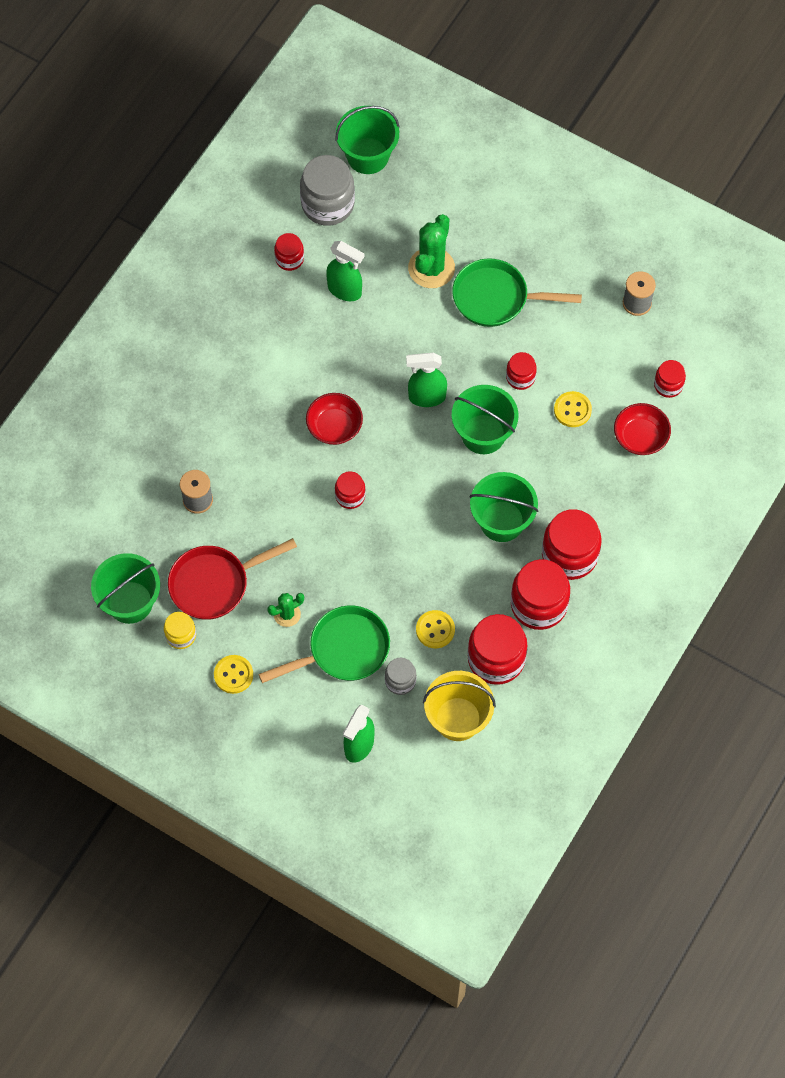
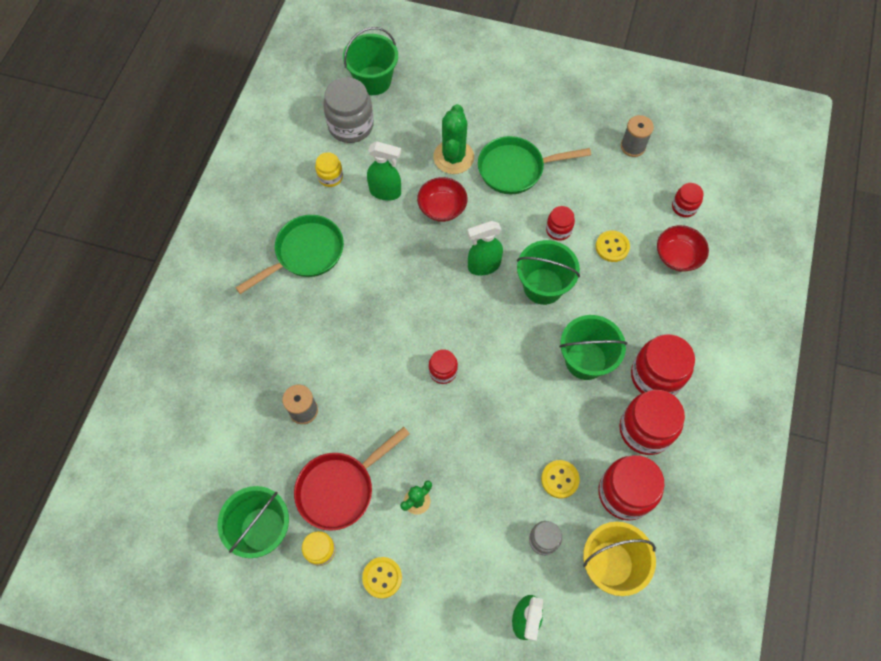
camera: 15 degrees left, 0 degrees up
(289, 259) = (330, 177): red jar -> yellow jar
(334, 427) = (410, 312): red bowl -> red bowl (442, 208)
(343, 650) = (480, 523): green pan -> green pan (305, 253)

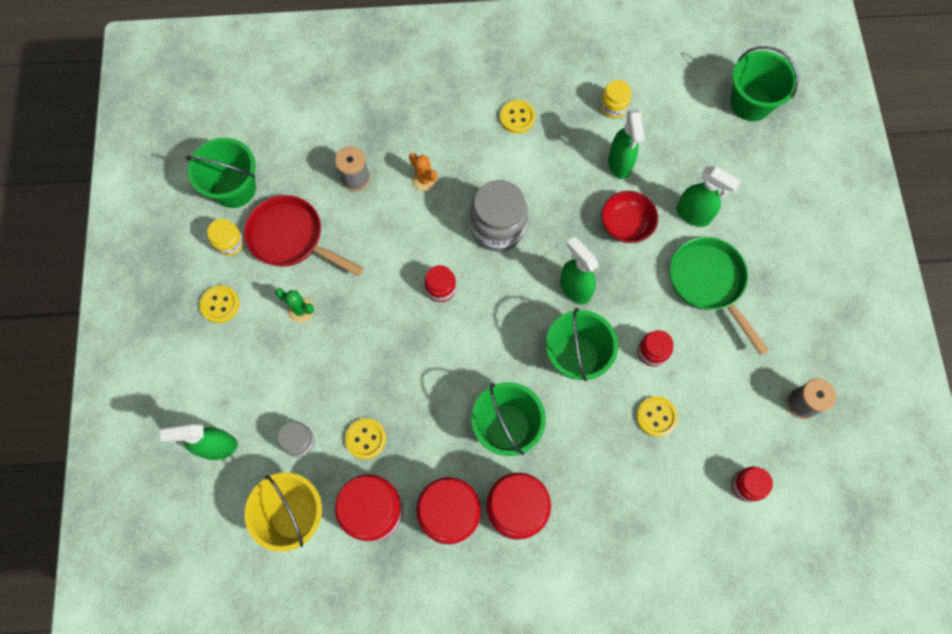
camera: 70 degrees right, 5 degrees up
(305, 253) = (517, 117): green pan -> yellow button
(331, 350) = (424, 179): none -> orange cactus
(350, 125) = (683, 102): grey jar -> grey jar (498, 228)
(453, 157) = (693, 215): green cactus -> green spray bottle
(677, 256) = (676, 495): red bowl -> none

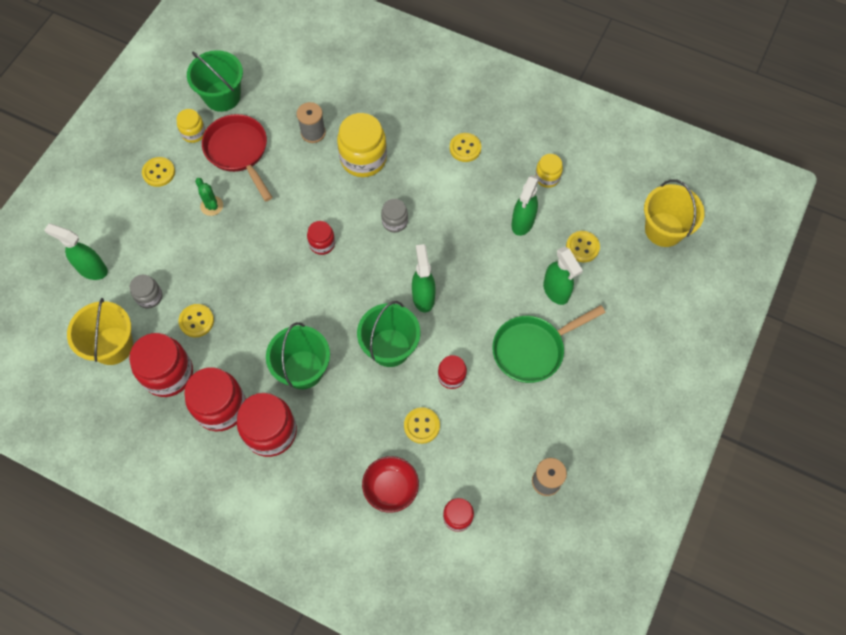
camera: 30 degrees right, 5 degrees down
(424, 179) = (363, 159): orange cactus -> yellow jar
(498, 228) = (395, 222): grey jar -> grey jar, size x0.54
(626, 225) = (496, 271): red bowl -> red bowl (391, 488)
(689, 159) = (582, 247): none -> yellow button
(709, 283) = (532, 349): green pan -> green pan turned 120 degrees counterclockwise
(750, 103) = (664, 229): green bucket -> yellow bucket

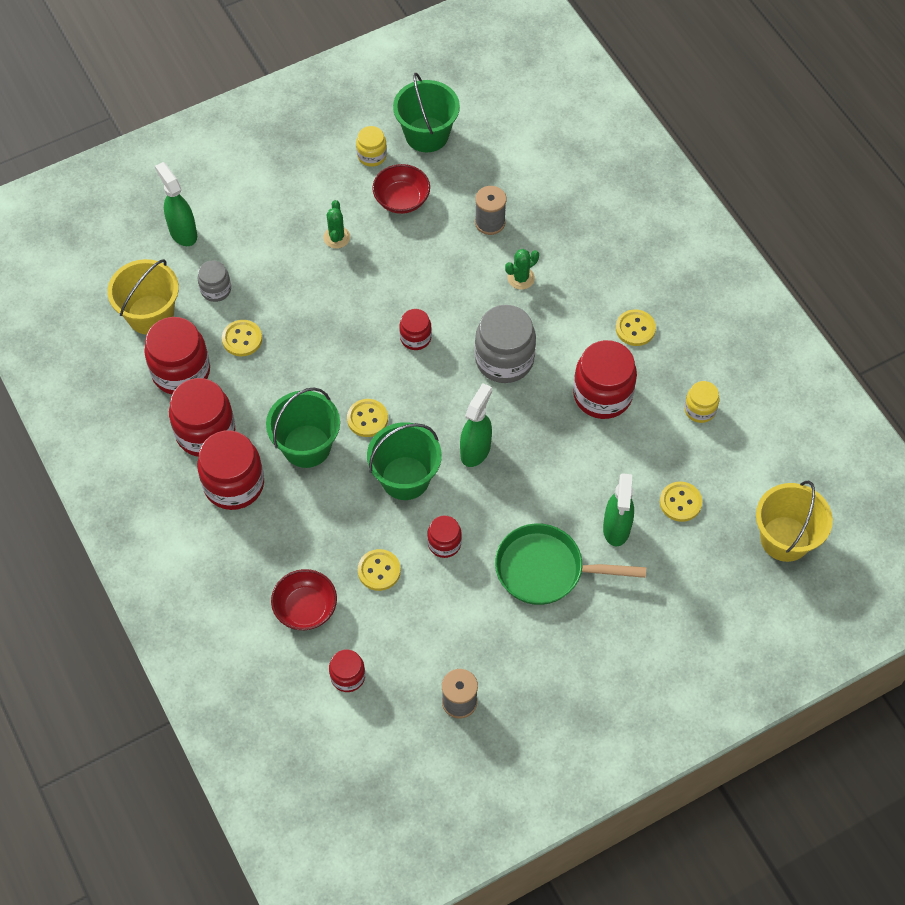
camera: 35 degrees right, 5 degrees down
(159, 172) = (310, 176): yellow button -> yellow button (367, 419)
(239, 152) = (401, 199): red pan -> red bowl
(363, 159) = (521, 278): yellow jar -> green cactus
(395, 222) = (504, 359): grey jar -> grey jar, size x1.87
(478, 206) = (602, 395): none -> red jar
(522, 223) = (636, 439): green spray bottle -> none

